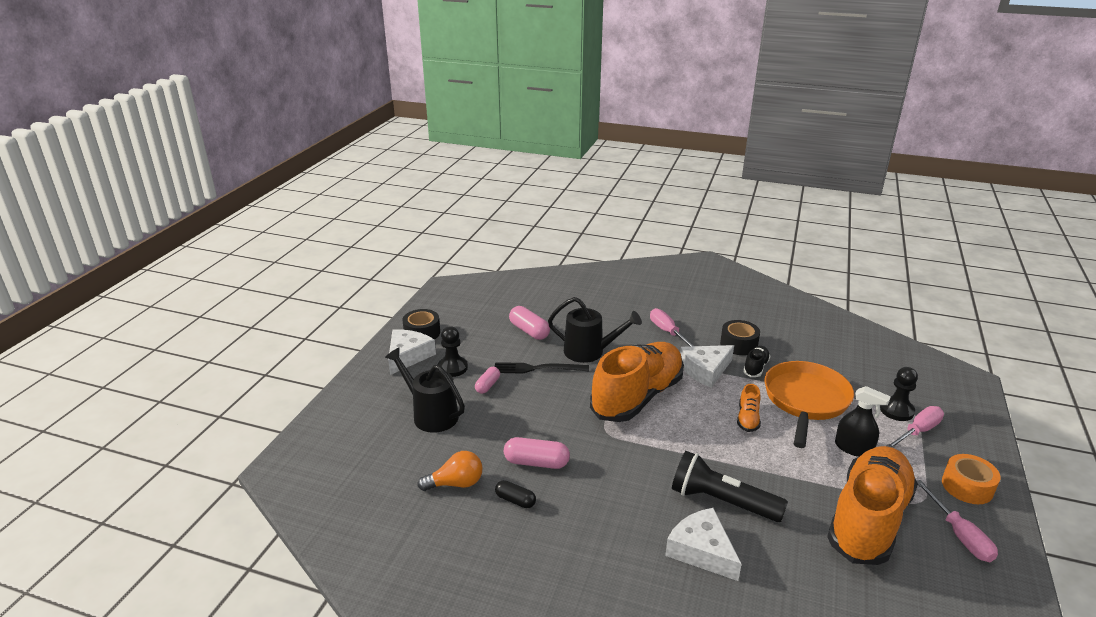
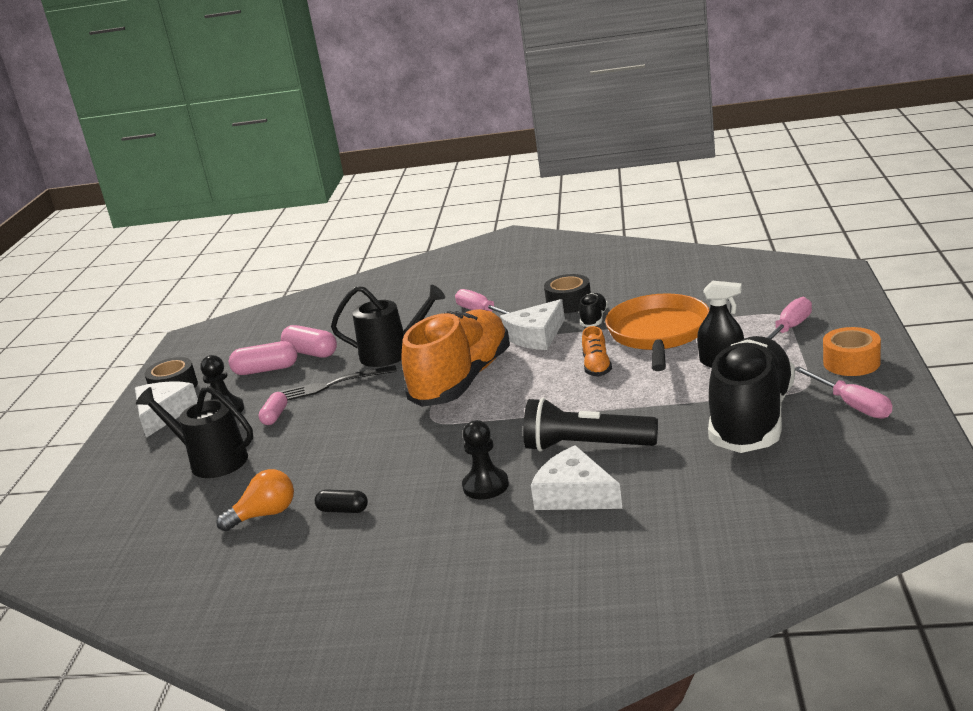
camera: 10 degrees left, 5 degrees down
(536, 462) = (358, 470): pink capsule -> pink capsule (266, 370)
(868, 519) = (752, 418): orange shoe -> black shoe
(896, 410) = (761, 317): black pawn -> black pawn (485, 486)

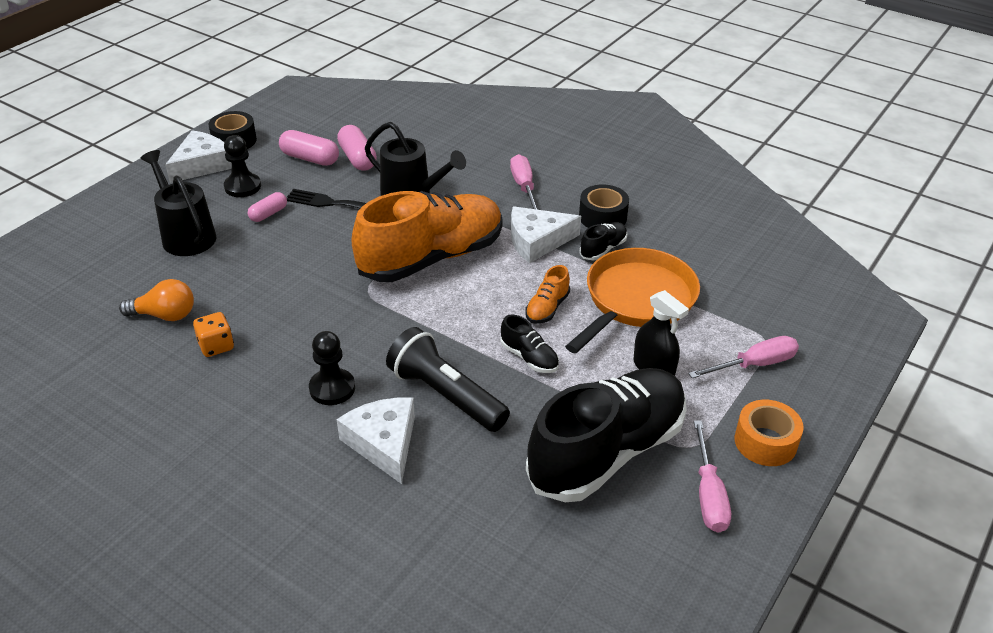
camera: 25 degrees right, 15 degrees up
(343, 510) = (216, 346): black capsule -> orange dice
(622, 398) = (529, 358): none -> black shoe

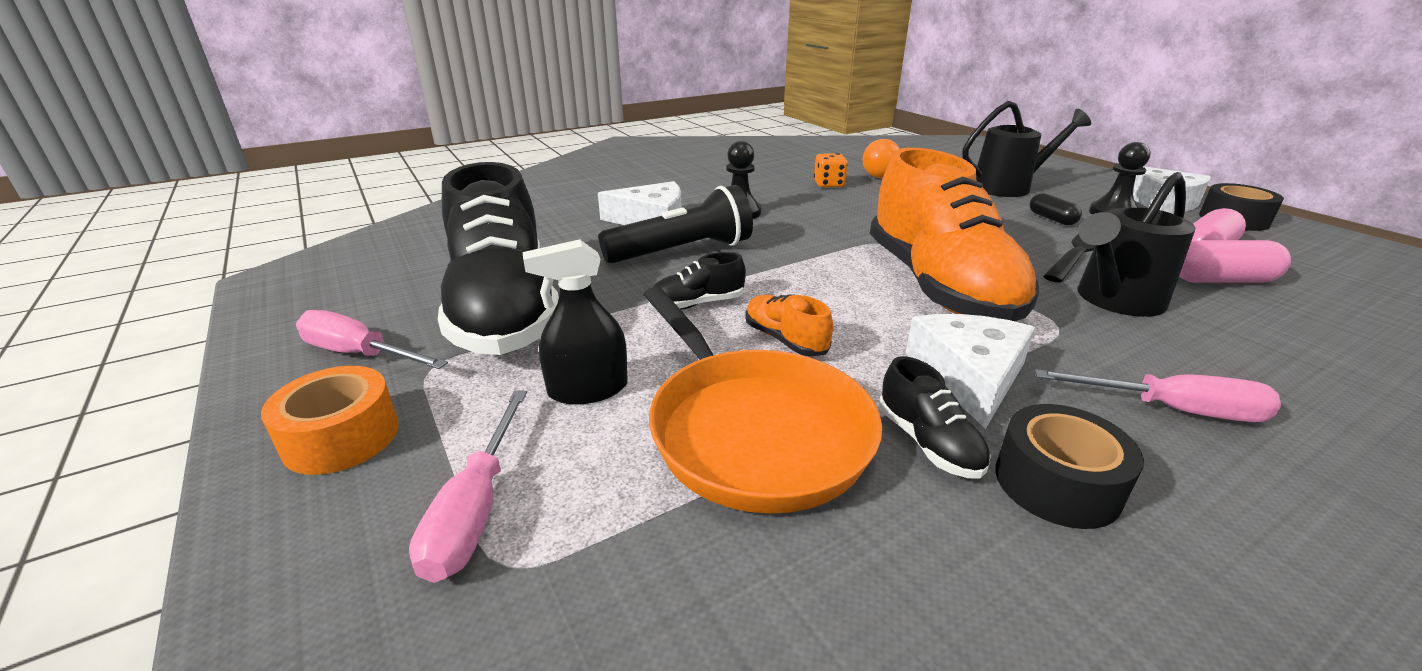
camera: 115 degrees right, 10 degrees down
(268, 214) = (1051, 219): pink capsule -> black capsule

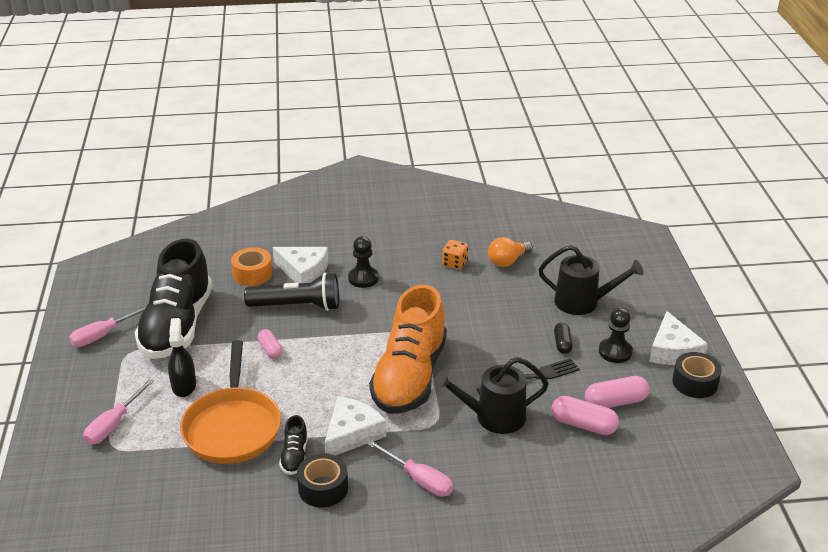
camera: 25 degrees right, 5 degrees up
(341, 437) = (82, 378): orange tape -> orange tape (252, 274)
(359, 354) = (103, 335): pink screwdriver -> pink screwdriver turned 90 degrees counterclockwise
(588, 389) = (184, 385): black spray bottle -> black spray bottle turned 75 degrees clockwise
(697, 304) = (270, 350): black shoe -> pink capsule
(785, 340) = (291, 386): orange shoe -> none

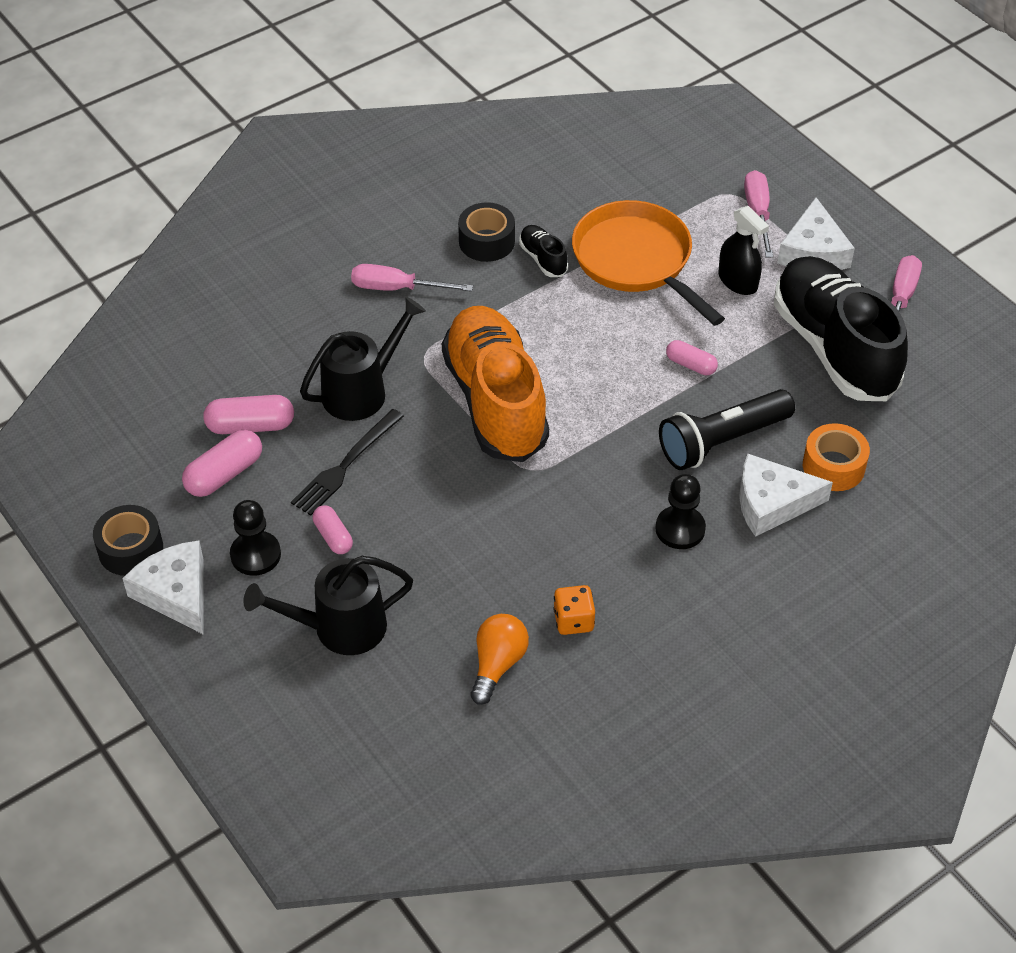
camera: 150 degrees right, 15 degrees up
(352, 433) = (505, 306): white cheese -> white cheese (813, 251)
(562, 344) = (333, 536): black capsule -> pink capsule

